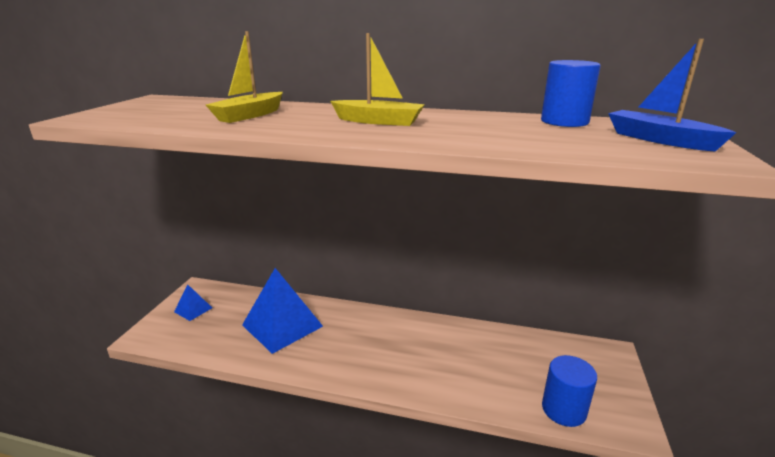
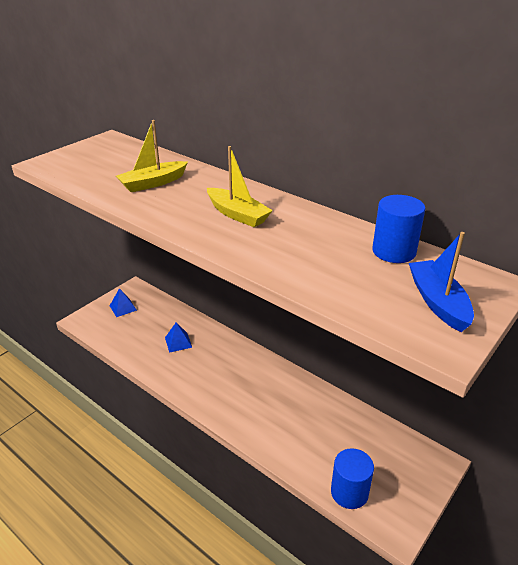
camera: 25 degrees right, 10 degrees up
(282, 325) = (178, 342): blue pyramid -> blue pyramid, size x0.47

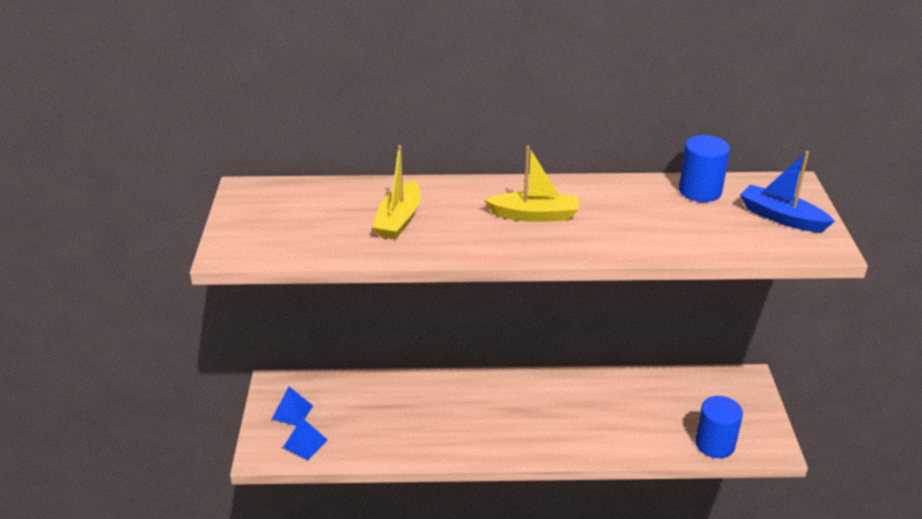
camera: 40 degrees left, 0 degrees up
(178, 342) = (408, 412): blue pyramid -> blue pyramid (305, 443)

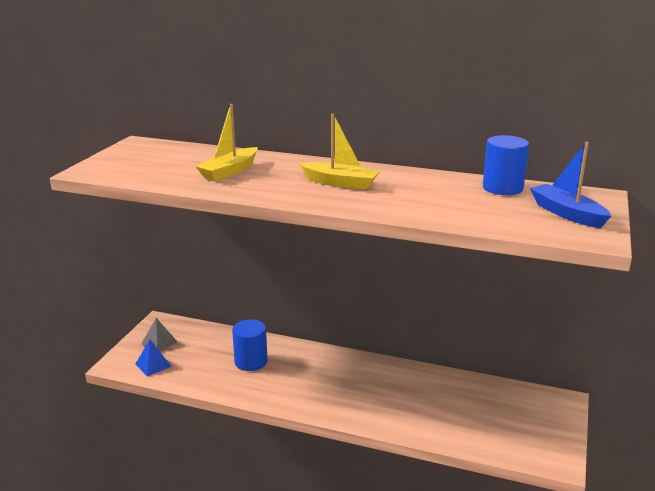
camera: 20 degrees right, 10 degrees down
(292, 412) = (159, 342): blue pyramid -> grey pyramid
(714, 444) = (499, 444): blue cylinder -> blue cylinder (251, 361)

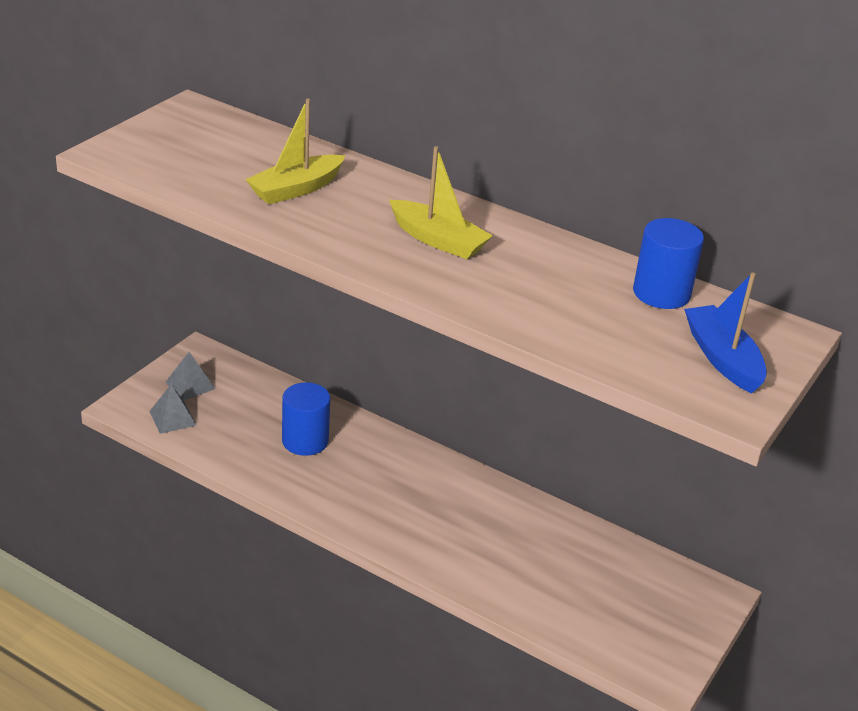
camera: 10 degrees right, 10 degrees up
(153, 365) = (172, 418): blue pyramid -> grey pyramid

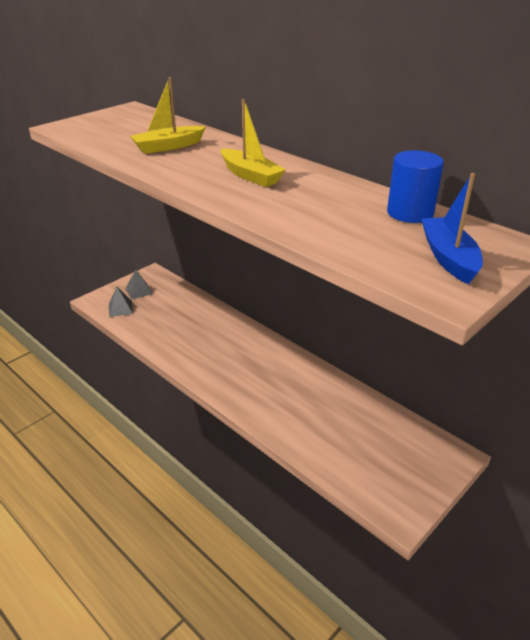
camera: 15 degrees right, 0 degrees up
(305, 441) = (195, 327): blue cylinder -> none

